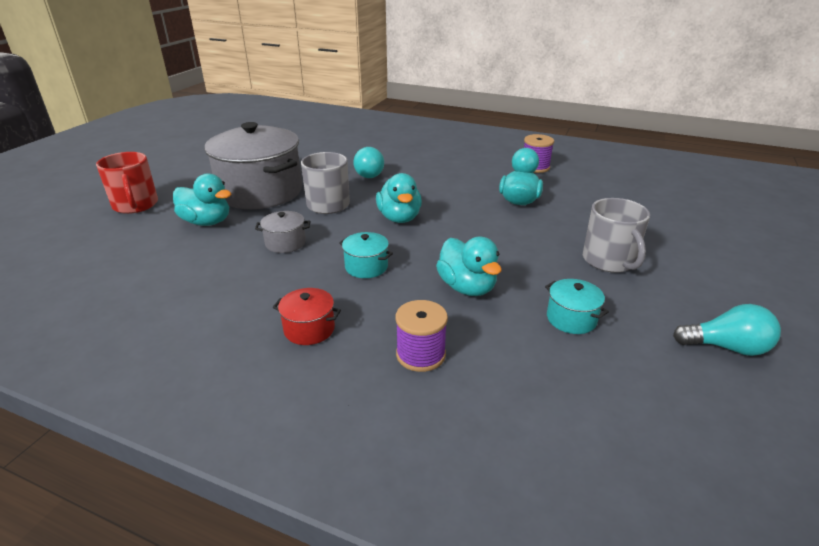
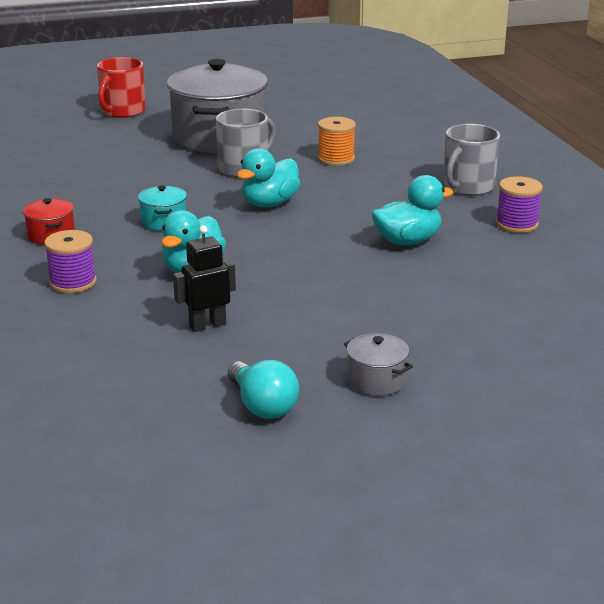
camera: 50 degrees right, 5 degrees down
(207, 222) = (138, 143): turquoise duck -> none
(285, 243) = (152, 181): grey pot -> grey pot (376, 380)
(367, 173) = (336, 159): turquoise light bulb -> orange spool
(571, 319) = (207, 325): turquoise pot -> black robot
(609, 261) = (347, 317): grey mug -> grey mug (467, 187)

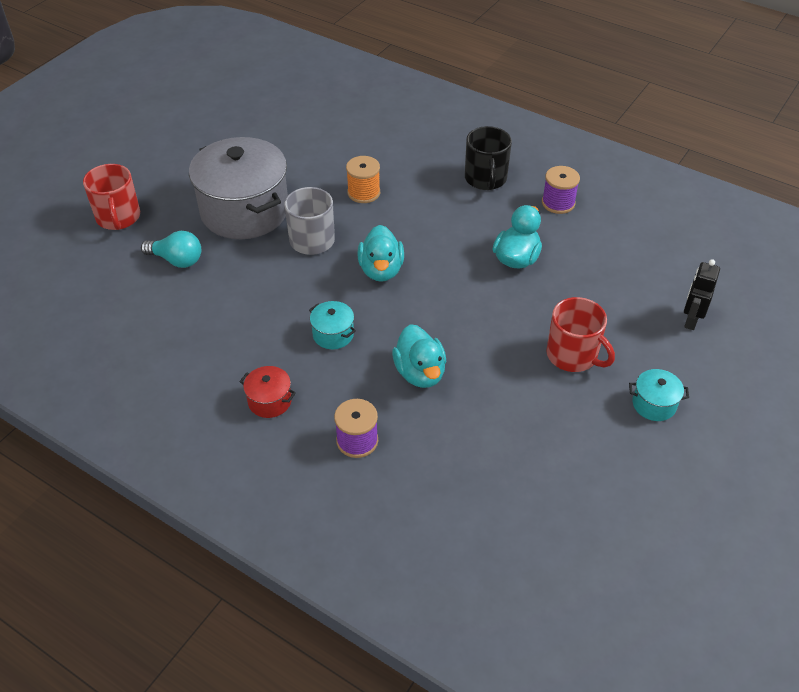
camera: 40 degrees left, 20 degrees up
(207, 325) = (501, 422): black robot -> black robot (691, 320)
(262, 406) = (623, 471): turquoise light bulb -> turquoise light bulb (177, 260)
(352, 316) = (573, 355): none -> red mug
(376, 380) = (654, 404): grey pot -> turquoise pot
(467, 187) = (485, 179): grey mug -> black mug

